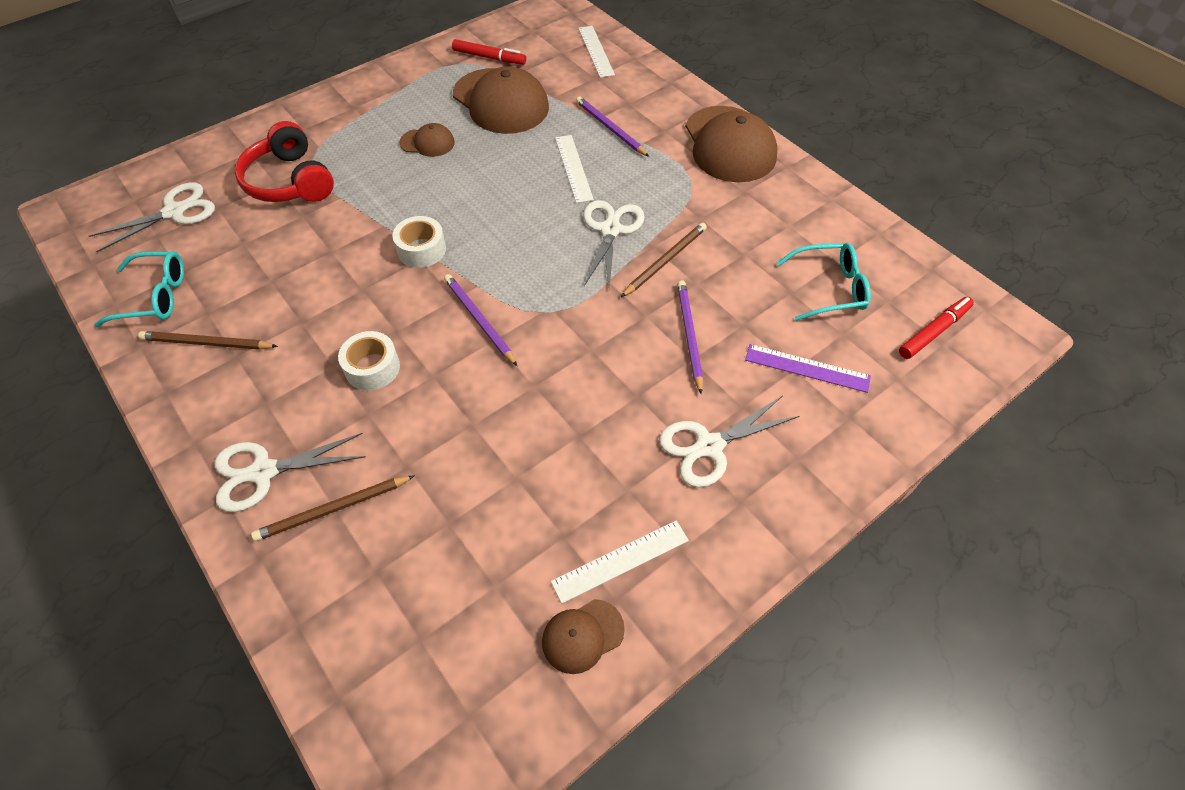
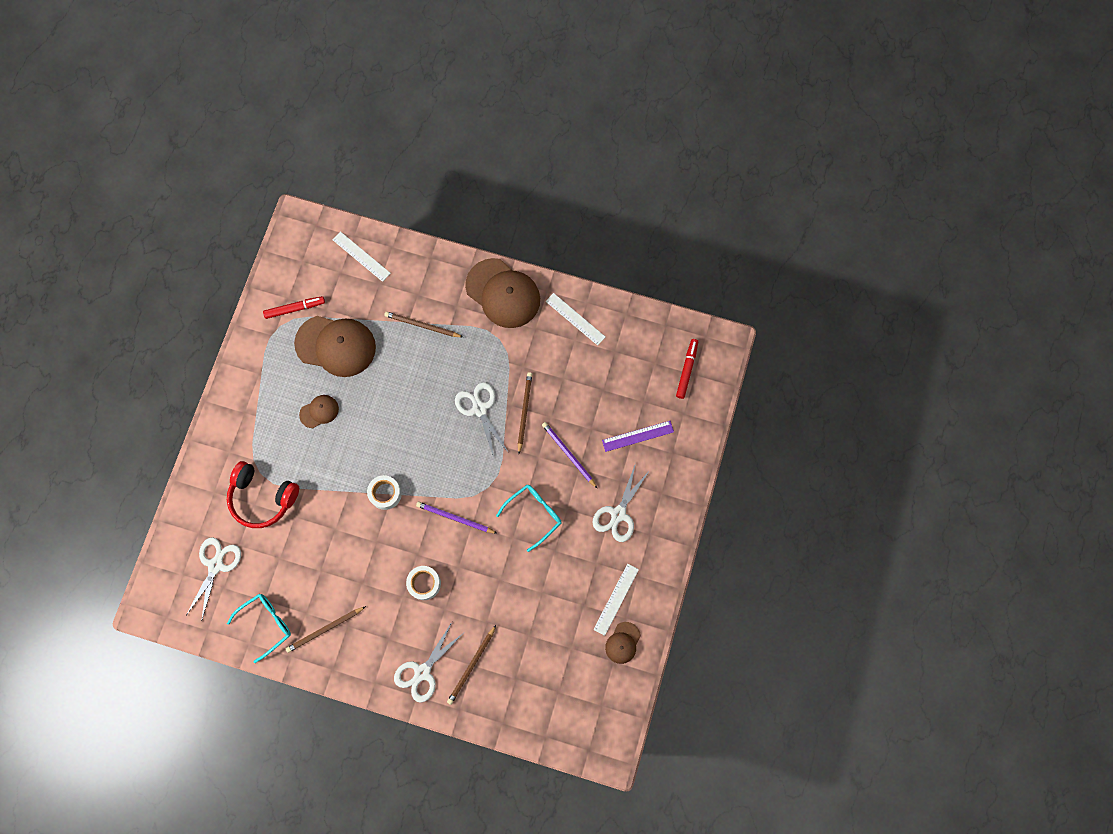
camera: 35 degrees left, 20 degrees up
(573, 168) = (424, 374): white ruler -> white ruler (575, 319)
(610, 128) = (422, 325): purple pencil -> brown pencil
(829, 288) = (621, 374): turquoise glasses -> turquoise glasses (534, 514)

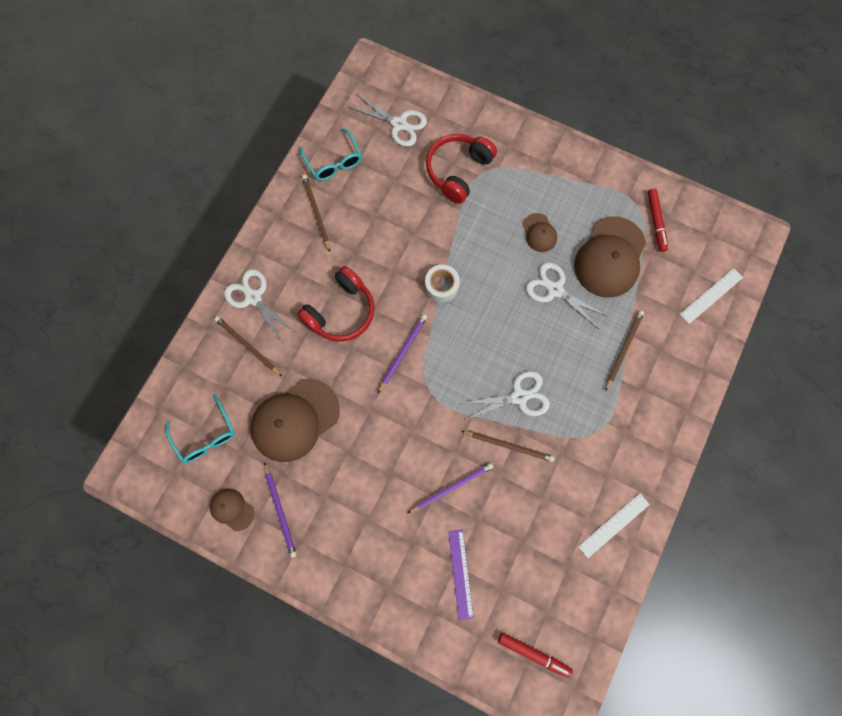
camera: 100 degrees right, 0 degrees up
(424, 583) = (341, 311): white tape -> red headphones
(503, 293) = (653, 445): brown cap -> brown cap (295, 420)
(534, 514) = (391, 436): turquoise glasses -> turquoise glasses (206, 435)
(616, 599) = (280, 511): white ruler -> purple pencil
(618, 514) = (373, 532): white scissors -> white scissors (555, 290)

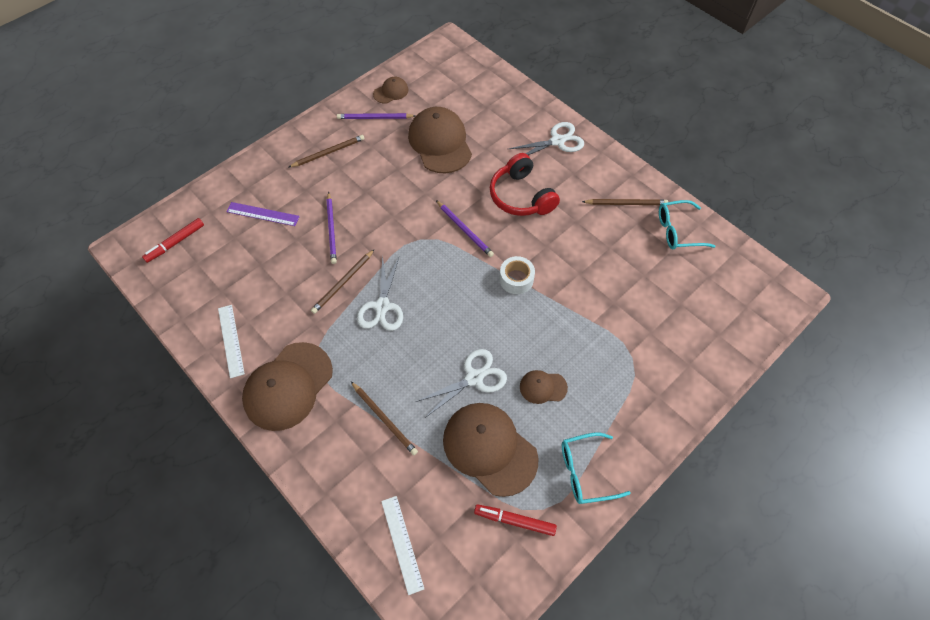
camera: 110 degrees right, 15 degrees down
(206, 435) = (454, 89): turquoise glasses -> turquoise glasses (585, 472)
(247, 346) = (516, 128): brown pencil -> brown pencil (328, 152)
(399, 124) = (710, 298): white scissors -> none
(458, 171) = (639, 334): red headphones -> none
(632, 446) = (288, 386): none -> brown cap

